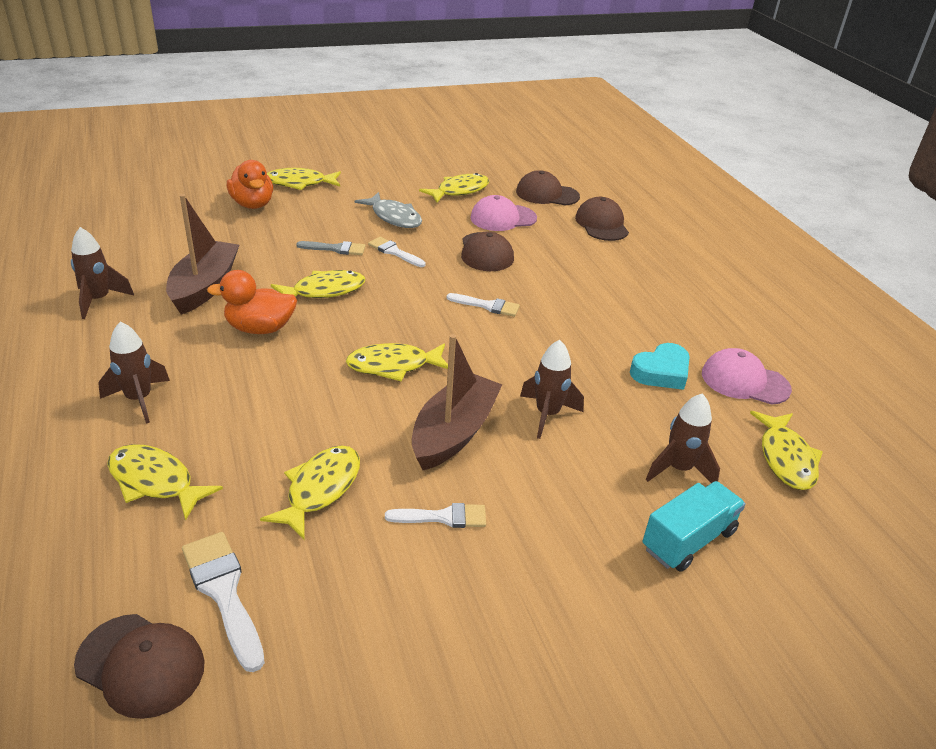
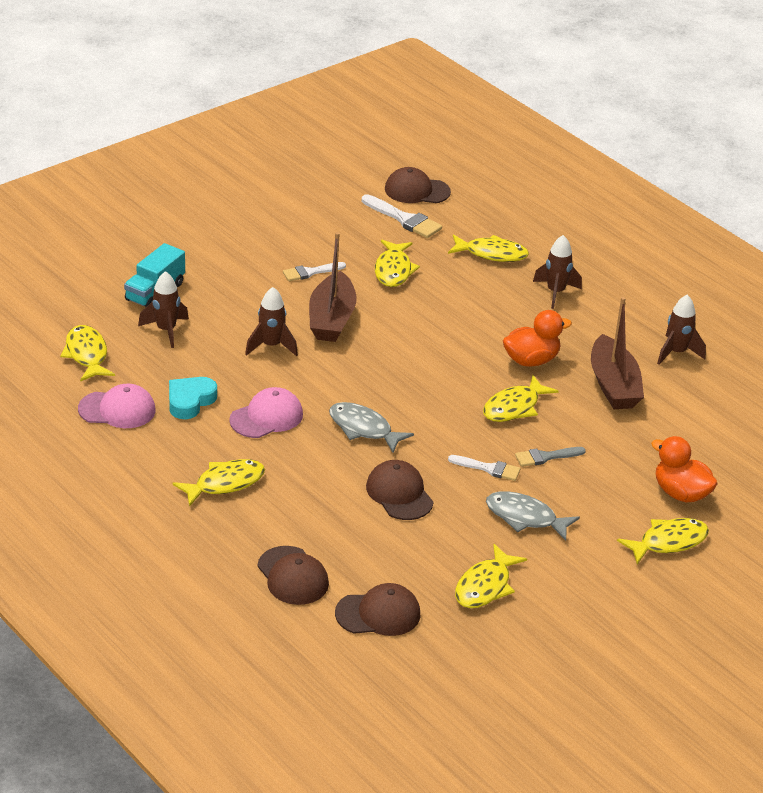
camera: 160 degrees right, 0 degrees up
(393, 366) = (405, 355): yellow fish -> yellow fish (225, 483)
(487, 306) = (363, 429): white brush -> grey fish
(503, 218) = (409, 552): pink cap -> pink cap (266, 417)

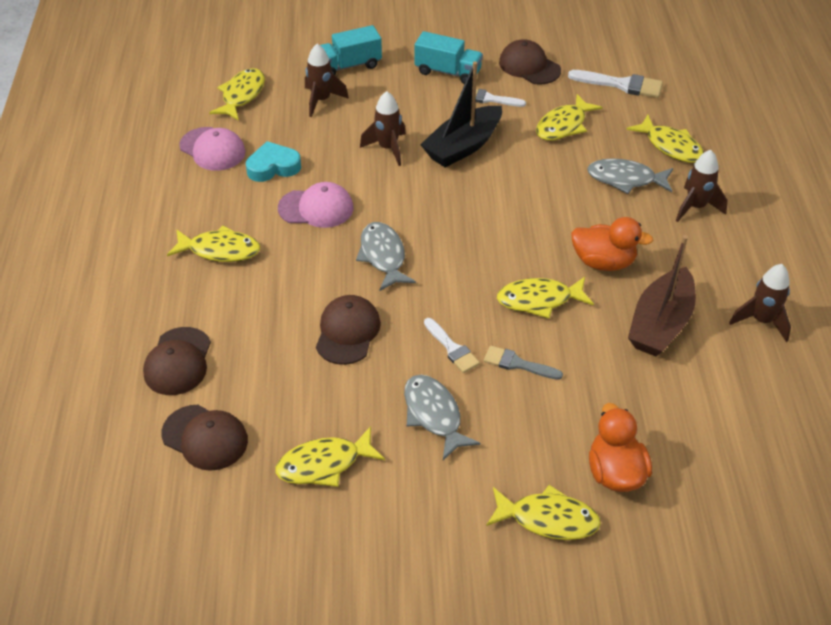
camera: 40 degrees right, 10 degrees up
(249, 263) = (448, 72): none -> turquoise truck
(331, 319) = (463, 146): brown boat -> black boat
(404, 219) = (621, 84): white brush -> white brush turned 60 degrees counterclockwise
(416, 190) = (659, 64): brown cap -> brown cap (529, 66)
(484, 293) = (625, 179): none -> grey fish

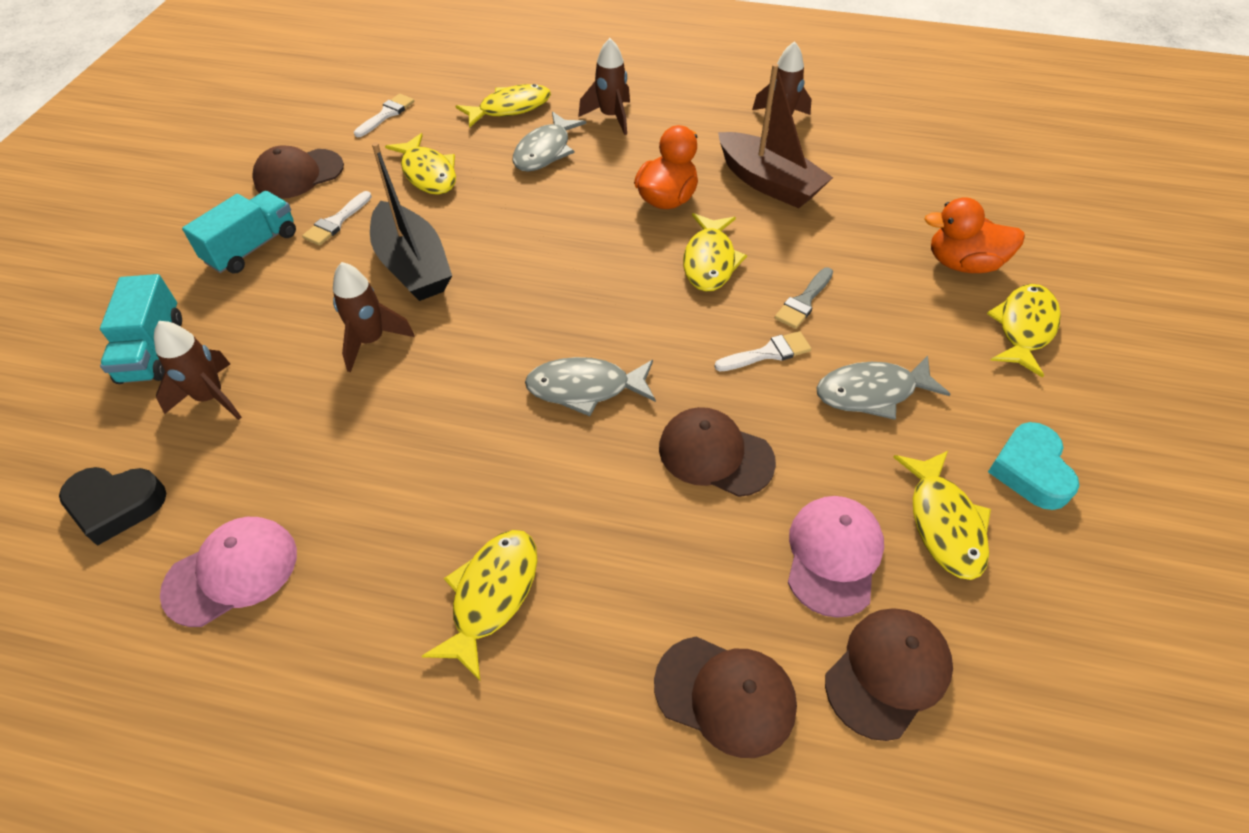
camera: 75 degrees left, 5 degrees up
(242, 95) = (116, 505): yellow fish -> black heart
(273, 167) = (330, 488): turquoise heart -> turquoise heart (1030, 470)
(316, 208) = (454, 447): pink cap -> pink cap (833, 556)
(621, 84) = (386, 114): white brush -> white brush, size x0.67

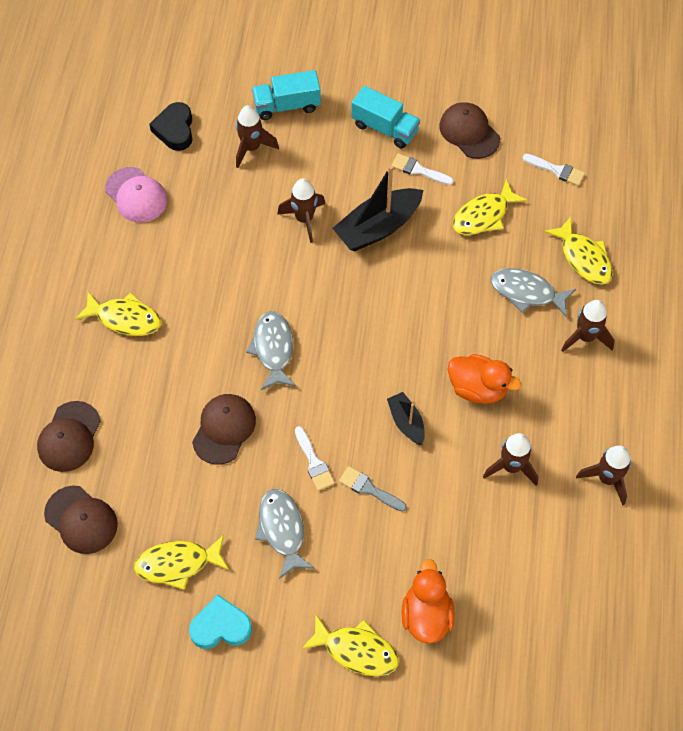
camera: 85 degrees right, 10 degrees up
(710, 261) = (406, 422): yellow fish -> black boat
(769, 183) = (511, 467): brown boat -> brown rocket
(833, 556) = (153, 496): pink cap -> none

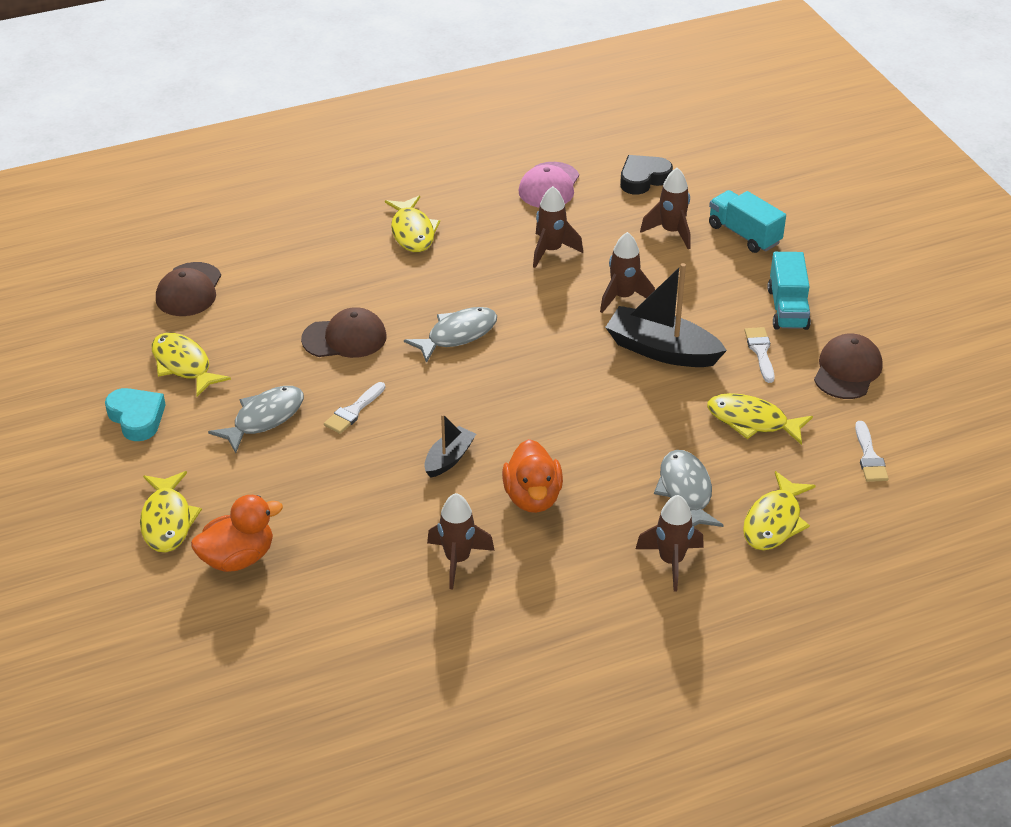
camera: 60 degrees right, 20 degrees down
(69, 437) = (266, 250): brown cap -> none
(369, 489) = (352, 461): grey brush -> none
(607, 478) = (503, 647): brown rocket -> brown rocket (551, 251)

